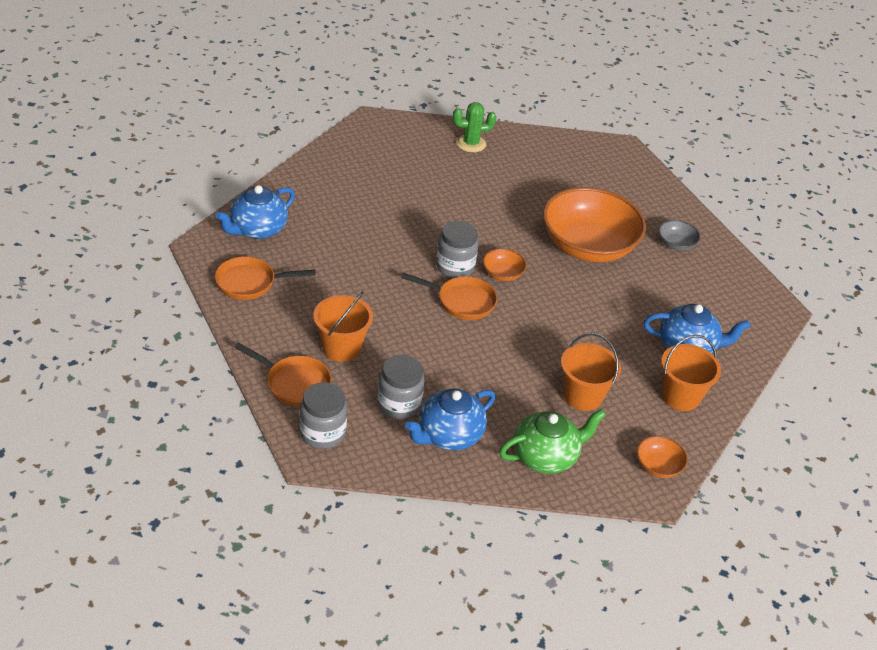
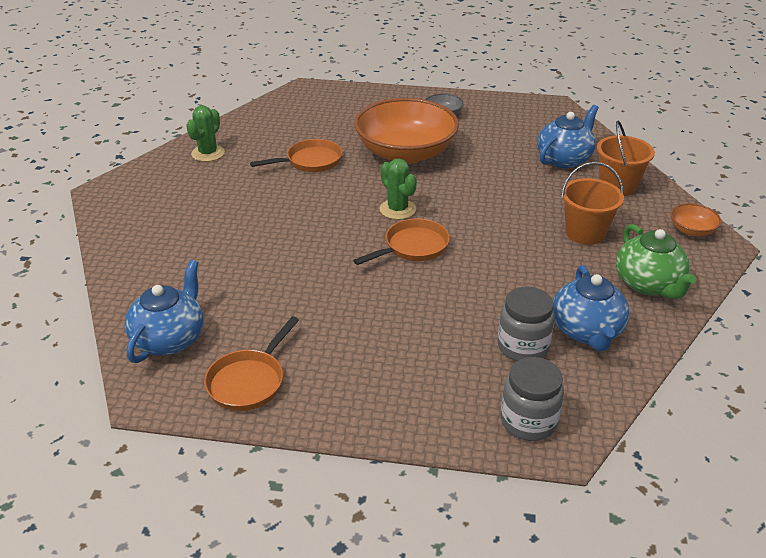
camera: 50 degrees left, 5 degrees down
(257, 229) = (170, 339): blue teapot -> blue teapot turned 150 degrees counterclockwise
(294, 383) = (437, 412): orange pan -> orange pan (310, 161)
(341, 347) = (411, 353): orange bucket -> none
(455, 267) = (362, 231): grey jar -> none
(502, 274) = (397, 209): orange bowl -> green cactus
(546, 457) = (648, 284): green teapot -> green teapot turned 150 degrees clockwise

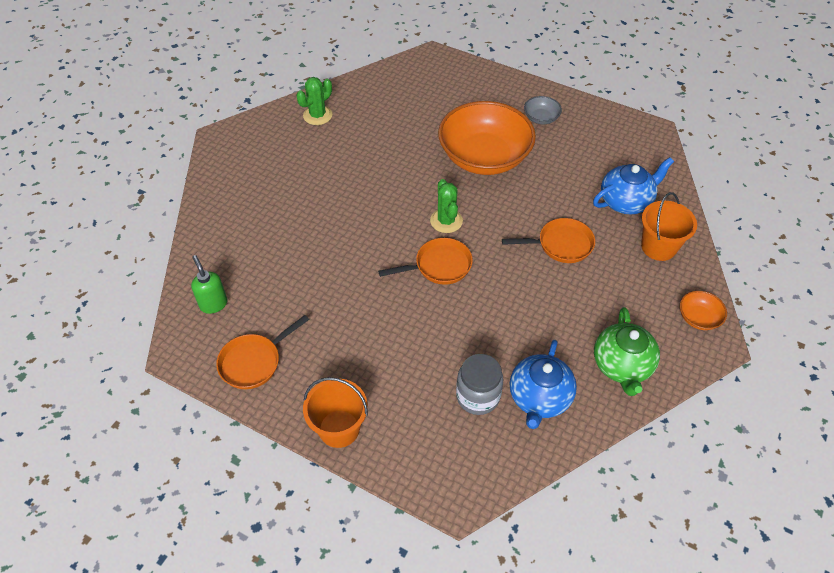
camera: 20 degrees right, 15 degrees up
(170, 339) = (213, 304): blue teapot -> green soap dispenser
(310, 161) = (398, 146): orange pan -> orange pan (561, 244)
(528, 421) = (444, 469): grey jar -> none
(585, 232) = (597, 292): orange bucket -> orange bucket (339, 428)

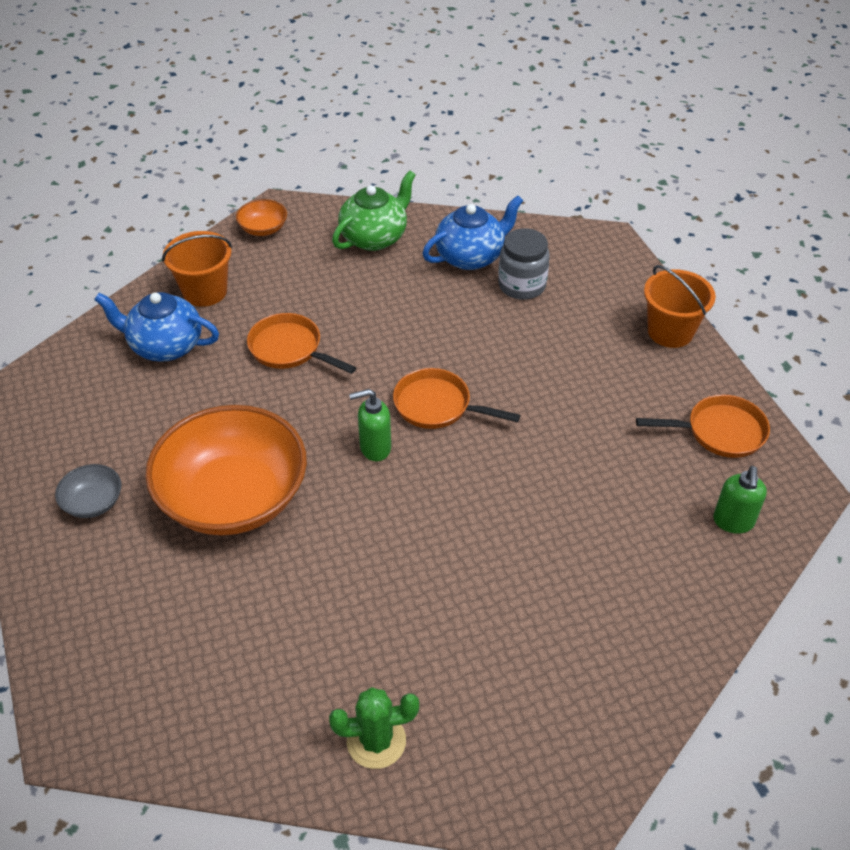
camera: 140 degrees left, 5 degrees down
(446, 221) = (374, 448): green cactus -> green soap dispenser

